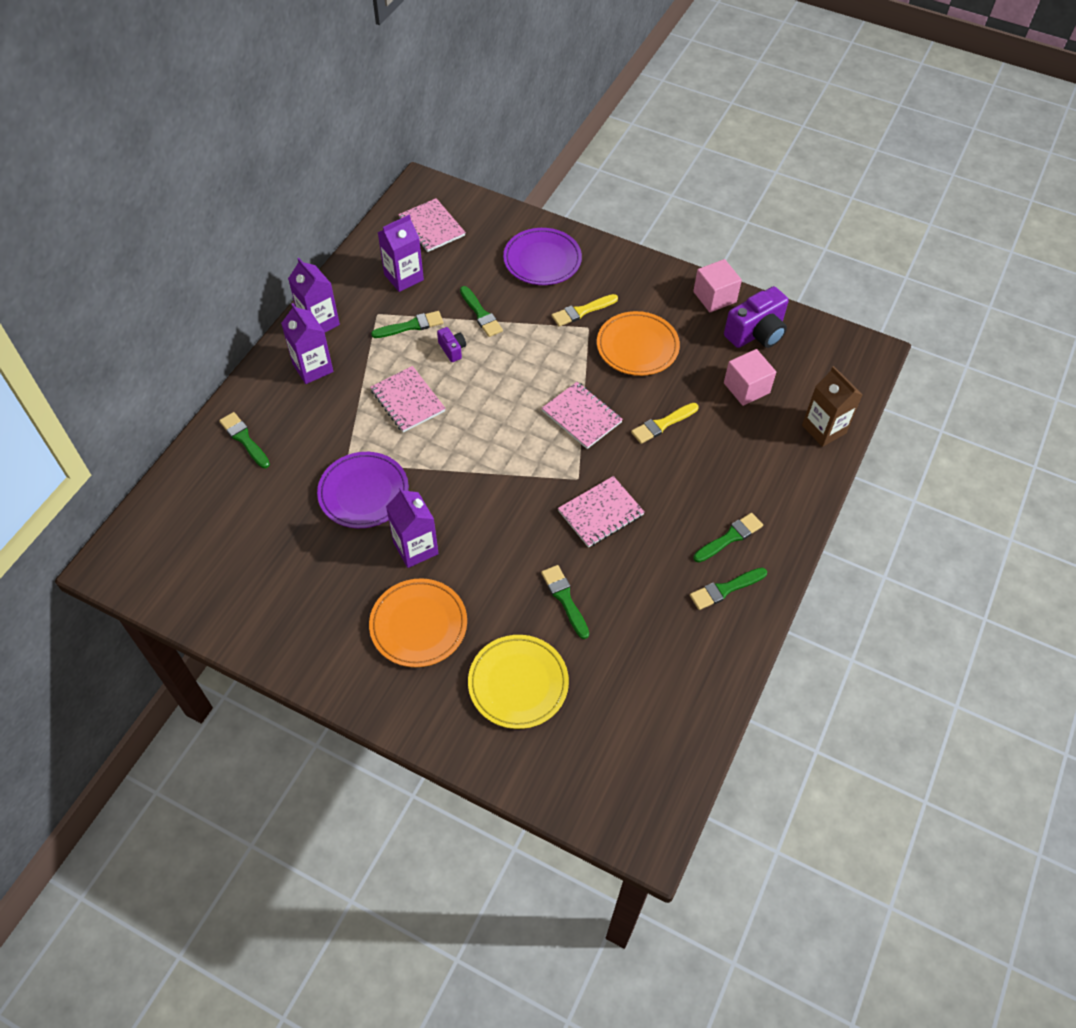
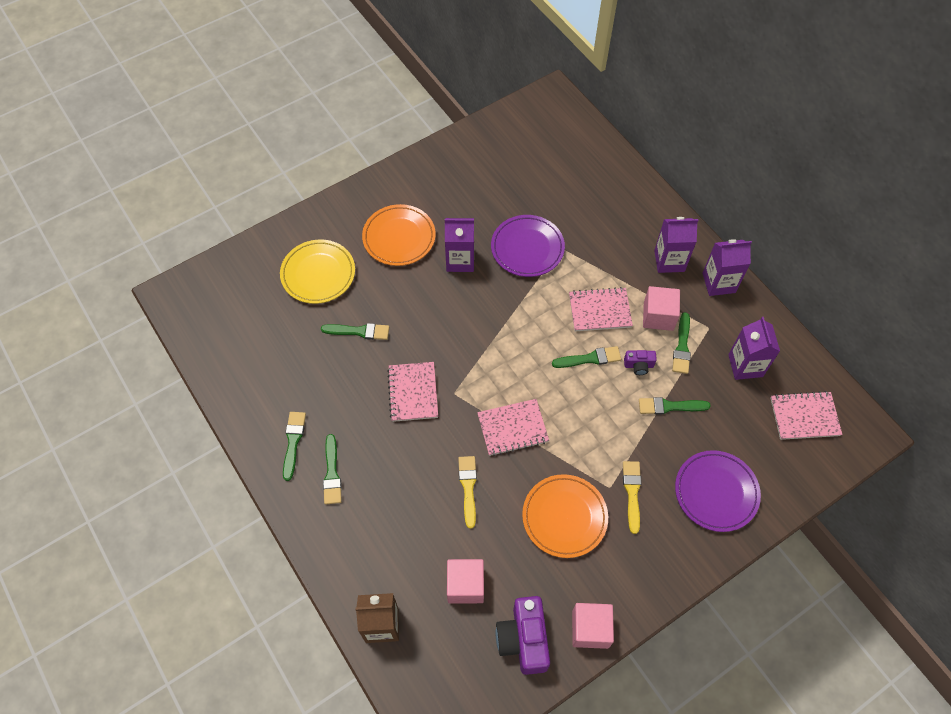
camera: 120 degrees right, 5 degrees up
(244, 439) = (619, 195): green brush -> green brush (589, 358)
(386, 354) = (658, 316): none -> pink cube

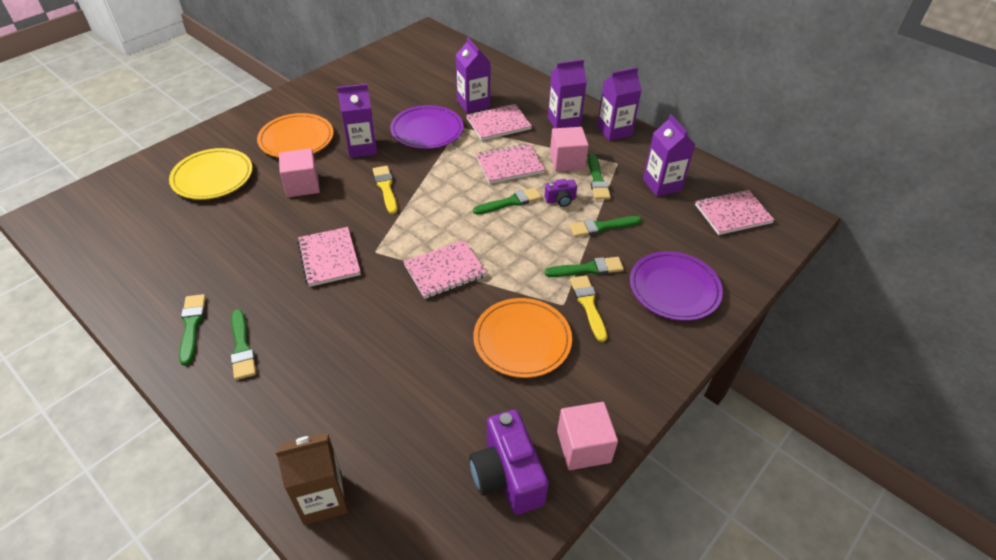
camera: 15 degrees left, 15 degrees down
(359, 331) = (262, 216): green brush -> green brush (587, 269)
(465, 585) = (423, 431): pink cube -> pink cube (302, 185)
(468, 488) = (407, 333): yellow brush -> yellow brush (386, 188)
(581, 217) = (473, 104): none -> purple carton
(601, 251) = (498, 124): none -> pink notebook

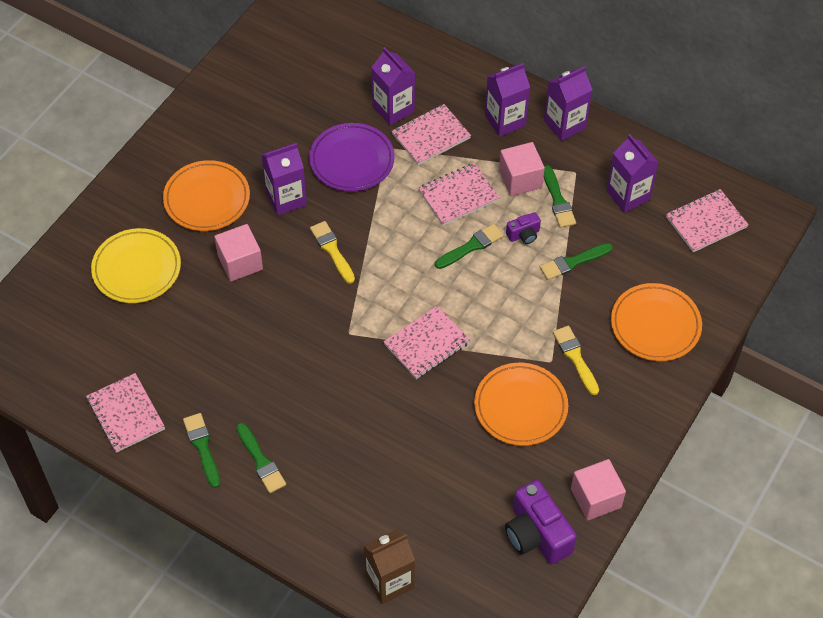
camera: 10 degrees left, 10 degrees up
(329, 258) = (305, 349): pink notebook -> pink notebook (126, 414)
(587, 269) = (567, 316): green brush -> none
(674, 289) = (655, 325): purple plate -> orange plate

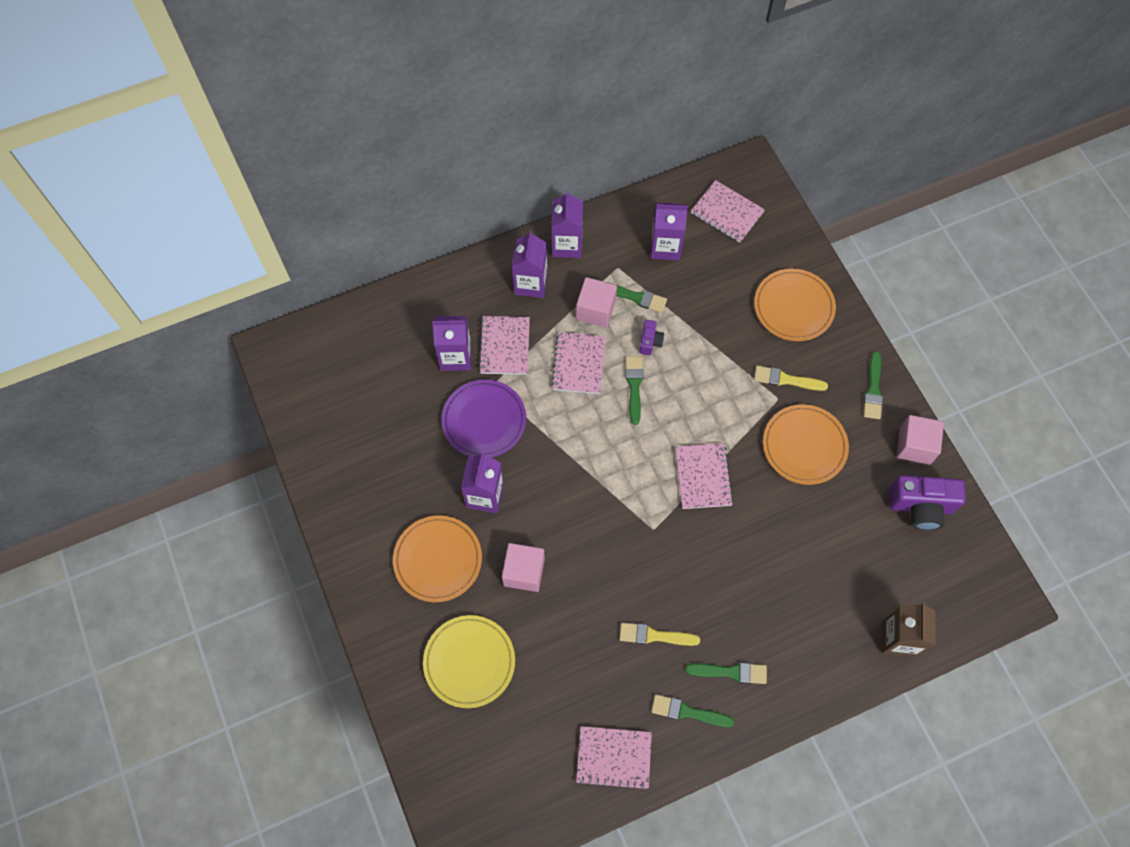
camera: 55 degrees left, 10 degrees up
(332, 250) = (564, 492): yellow brush -> yellow brush (654, 636)
(573, 262) = (699, 324): green brush -> green brush (873, 389)
(706, 222) = (727, 213): pink notebook -> pink notebook turned 60 degrees counterclockwise

